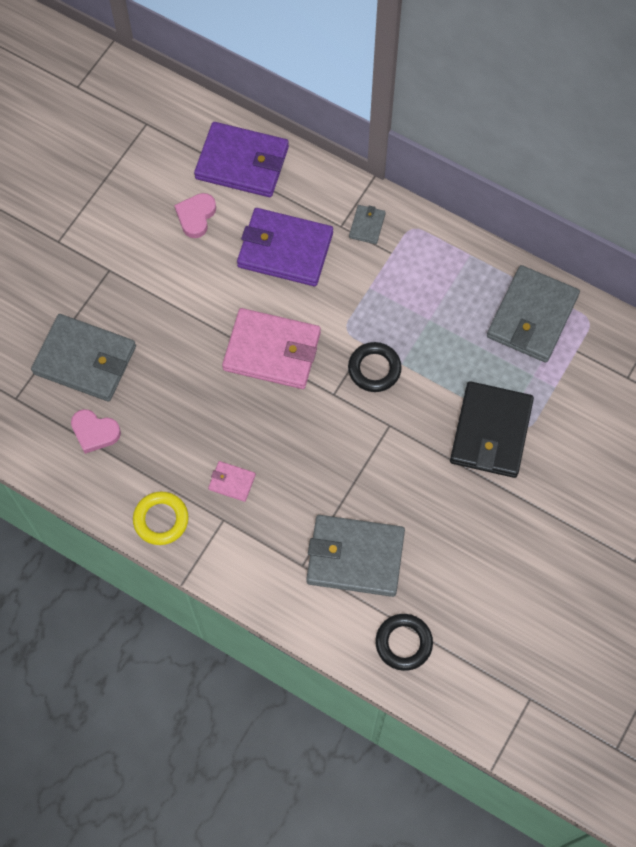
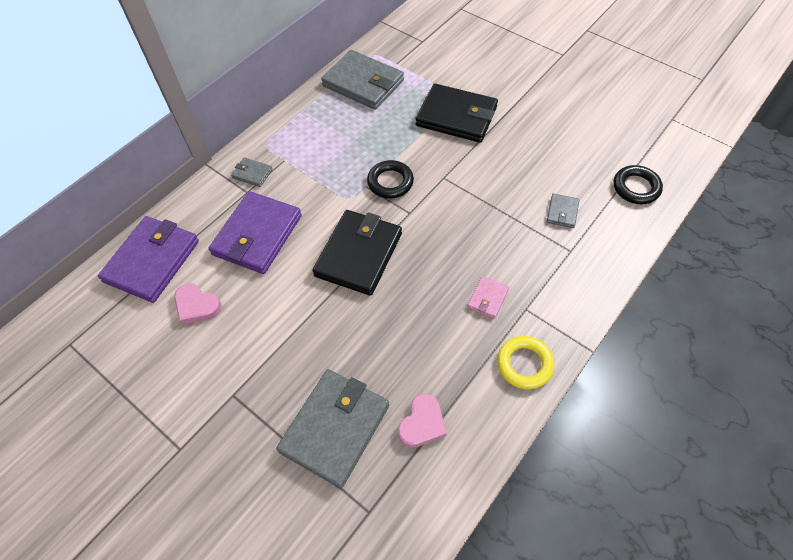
camera: 80 degrees left, 10 degrees down
(272, 351) = (358, 254): pink wallet -> black wallet
(355, 557) = (562, 212): grey wallet -> grey wallet, size x0.45

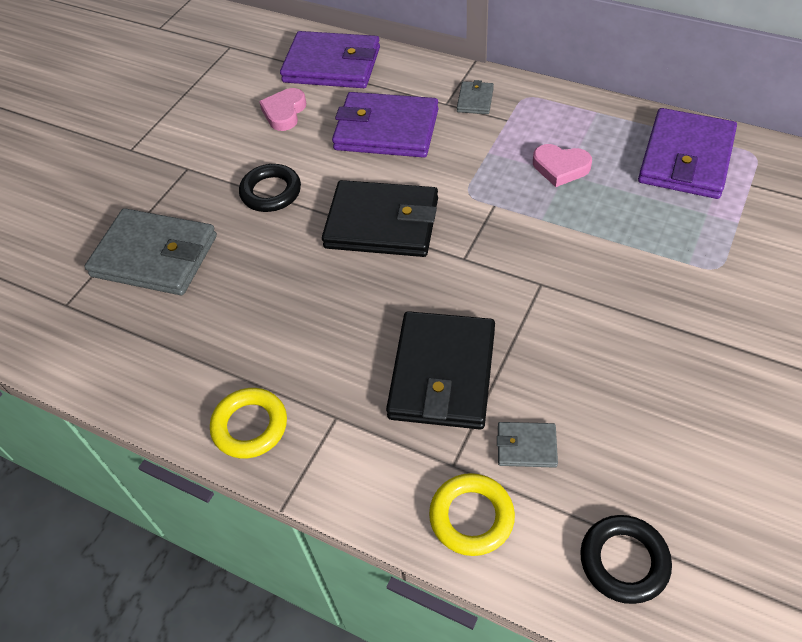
camera: 80 degrees right, 5 degrees down
(363, 83) = (686, 158): grey wallet -> purple wallet
(390, 182) = (509, 228): black ring -> black ring (271, 192)
(422, 423) = (163, 331): pink heart -> pink heart (560, 167)
(456, 116) = (673, 277): black wallet -> black wallet (442, 374)
(488, 298) = (344, 370): pink wallet -> none
(605, 248) = (471, 517): none -> yellow ring

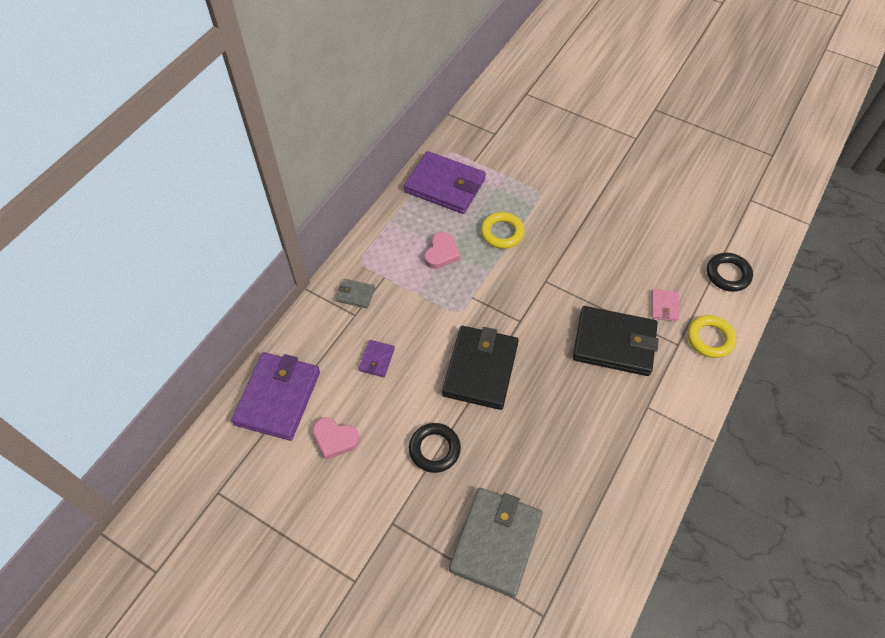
camera: 90 degrees left, 5 degrees up
(250, 426) = (656, 460): yellow ring -> yellow ring (502, 233)
(386, 130) = (377, 359): purple wallet -> purple wallet, size x0.45
(526, 446) = (664, 306): grey wallet -> pink wallet

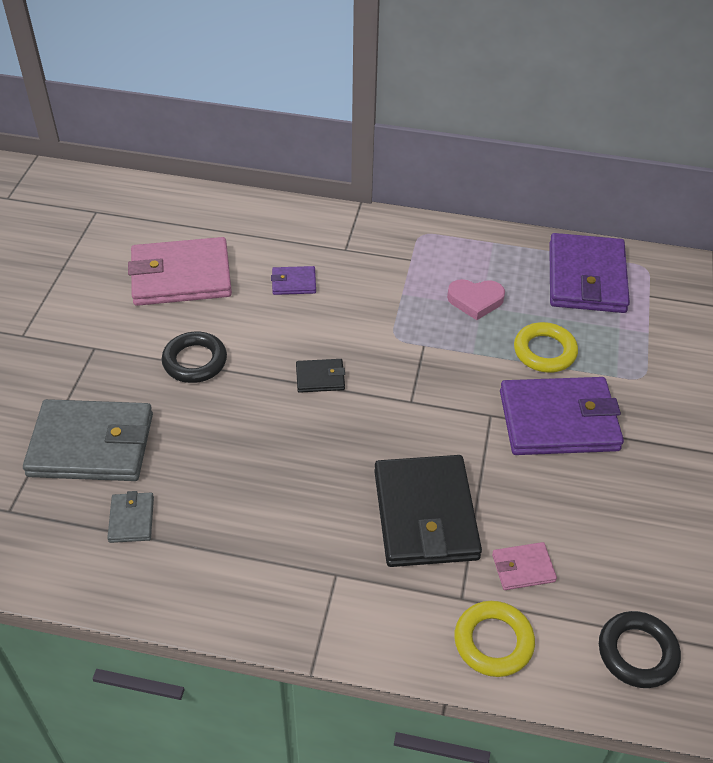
camera: 70 degrees right, 10 degrees down
(278, 397) = (215, 221): purple wallet -> purple wallet (559, 420)
(335, 439) = (181, 276): pink heart -> pink wallet
(355, 295) = (373, 242): grey wallet -> grey wallet (131, 519)
(480, 369) = (320, 378): black wallet -> black wallet, size x0.45

